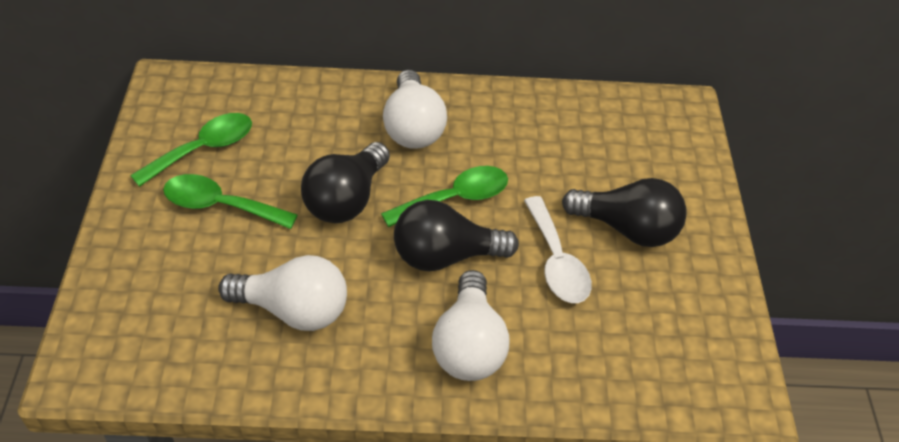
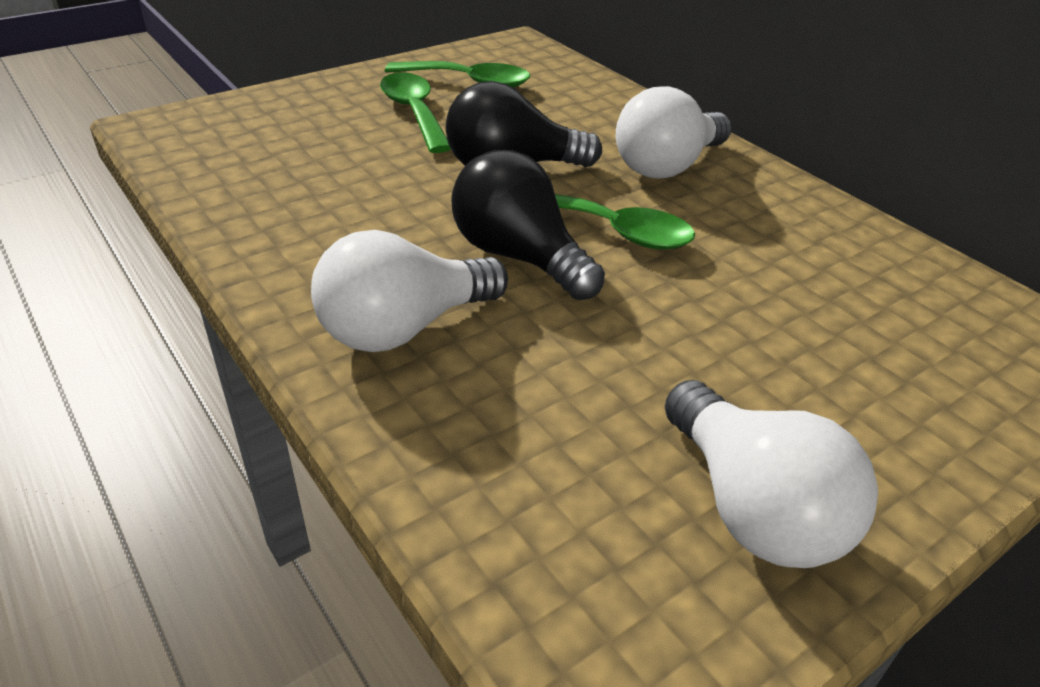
camera: 55 degrees right, 10 degrees down
(294, 310) = (330, 195): white light bulb -> white light bulb (752, 507)
(556, 262) = (625, 347): white spoon -> none
(627, 228) = (775, 390): black light bulb -> none

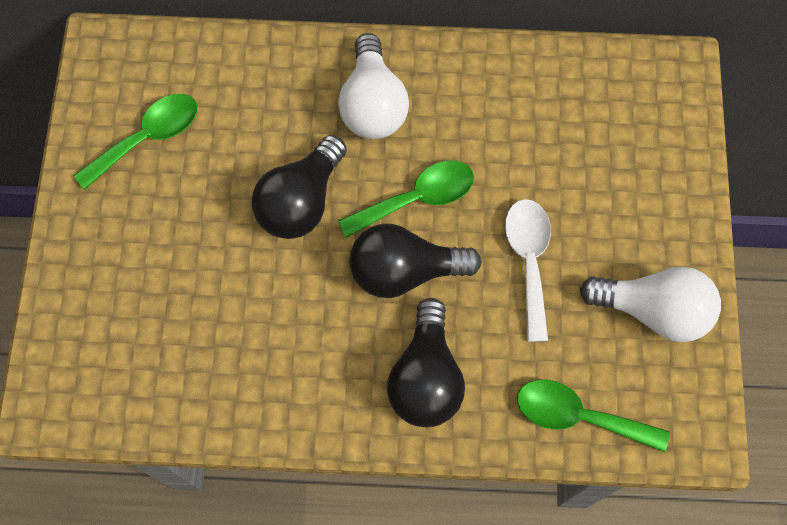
camera: 50 degrees left, 30 degrees up
(404, 328) = (426, 377): white light bulb -> black light bulb
(414, 112) = (170, 211): green spoon -> green spoon (578, 416)
(654, 343) = (528, 261): none -> white spoon

